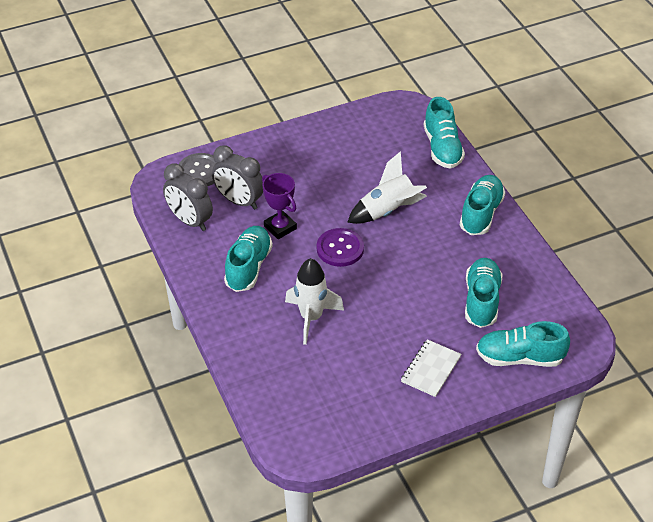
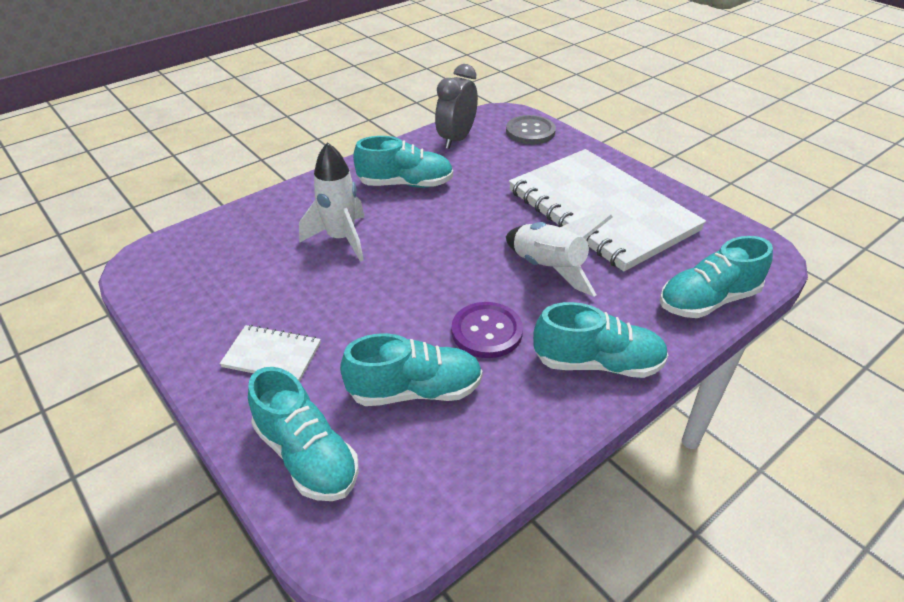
camera: 75 degrees right, 5 degrees down
(239, 201) = (501, 161): grey clock -> none
(280, 227) = (475, 193): purple trophy -> none
(331, 165) = (601, 211): none -> white notebook
(340, 249) = (461, 241): purple button -> purple button (487, 331)
(519, 358) = (307, 455): turquoise shoe -> turquoise shoe turned 150 degrees clockwise

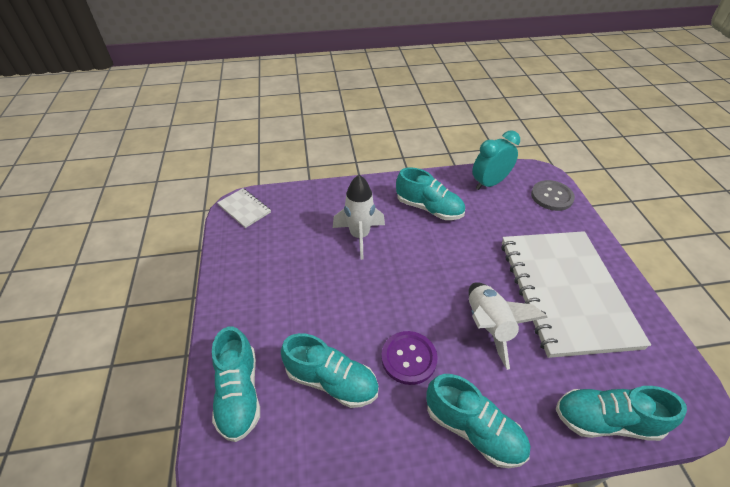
camera: 30 degrees right, 5 degrees up
(272, 355) = (265, 307): white notebook -> white notebook (244, 209)
(456, 139) = (489, 183): grey clock -> turquoise clock

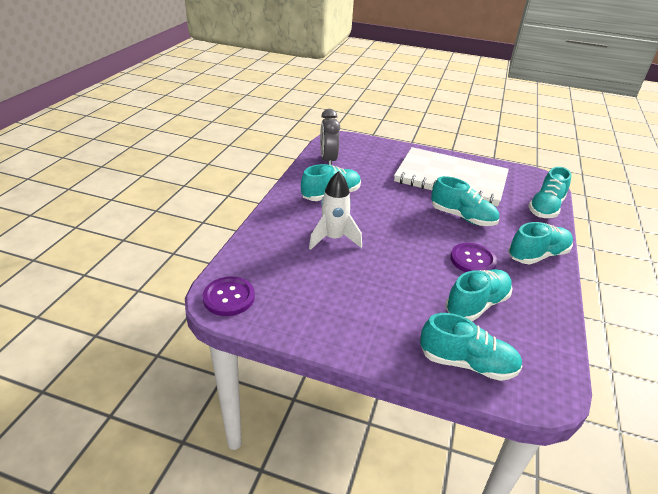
camera: 65 degrees left, 10 degrees down
(244, 209) = (229, 297): white notebook -> purple button
(488, 326) = (462, 217): white rocket -> turquoise shoe
(489, 183) = (328, 160): turquoise clock -> grey clock
(551, 196) = (364, 145): grey button -> none

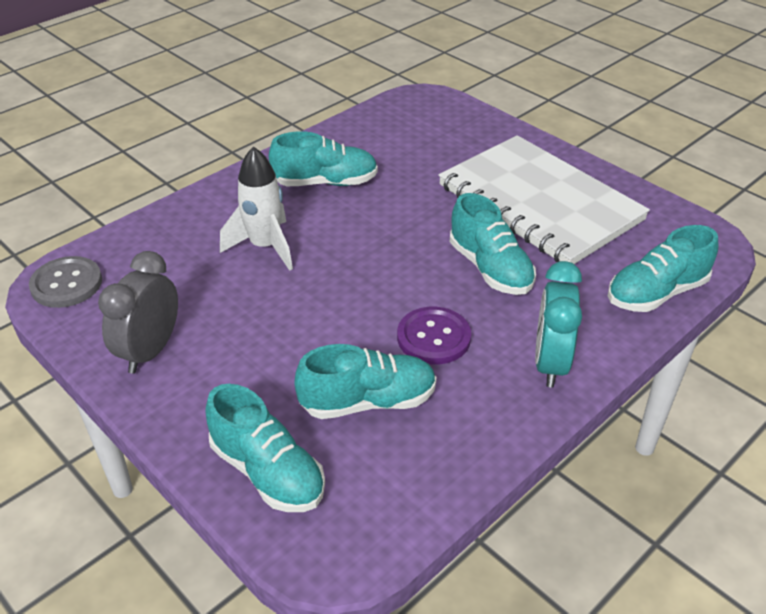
camera: 30 degrees right, 5 degrees up
(229, 297) = (66, 284): purple button -> grey button
(328, 160) = (374, 129): grey clock -> grey clock (150, 351)
(537, 255) = (550, 363): turquoise shoe -> turquoise clock

